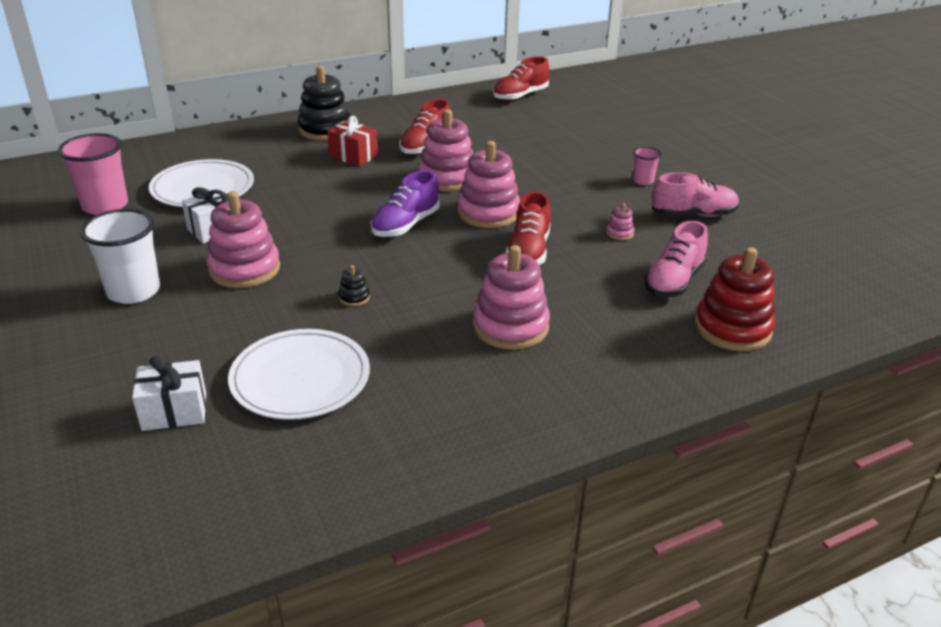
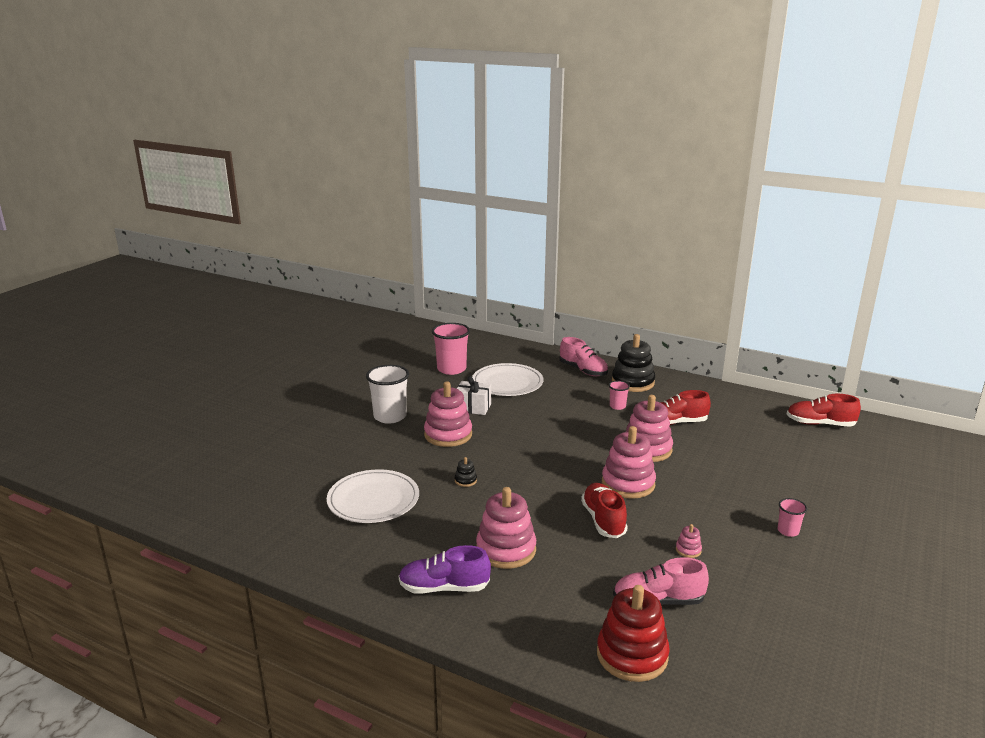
camera: 55 degrees right, 10 degrees down
(174, 411) = (310, 478): white gift -> none
(353, 156) = (617, 406): red gift -> pink cup
(405, 225) = (566, 461): purple shoe -> purple shoe (444, 588)
(528, 252) = (603, 520): red shoe -> red shoe turned 105 degrees clockwise
(693, 215) = (775, 576): pink shoe -> pink shoe (583, 370)

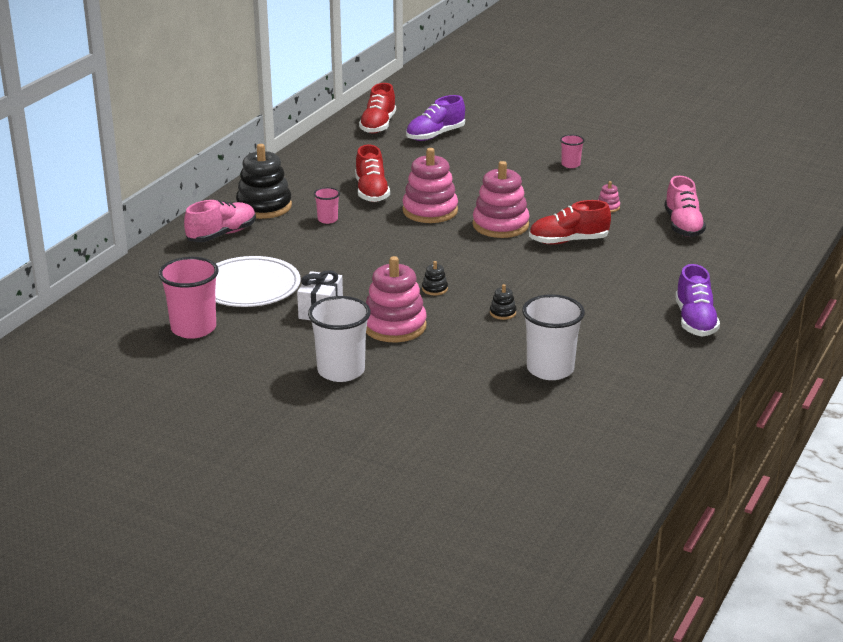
camera: 90 degrees left, 5 degrees up
(373, 500) = (550, 369): white plate -> white cup
(505, 451) = (434, 289): none -> black stacking toy
(506, 550) = (628, 290): pink stacking toy -> none
(632, 655) = (751, 240): red stacking toy -> none
(816, 452) = (435, 135): none -> purple shoe

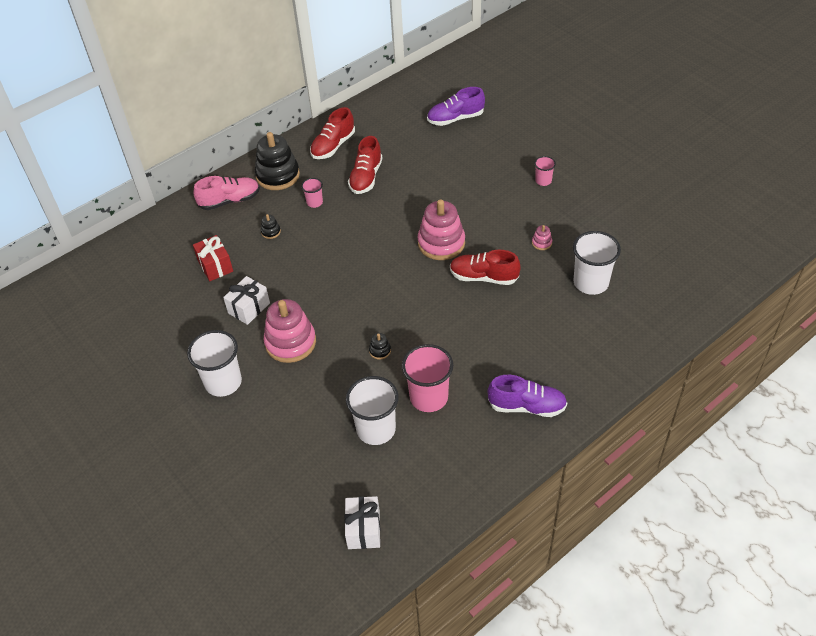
camera: 25 degrees right, 20 degrees up
(193, 328) = (151, 303): pink cup -> pink cup (429, 397)
(249, 286) = (215, 266): white plate -> red gift
(378, 125) = (418, 96): red shoe -> red shoe (333, 146)
(430, 211) = (397, 211): pink stacking toy -> none
(434, 289) = (345, 307): black stacking toy -> black stacking toy (271, 232)
(602, 442) = (363, 529): none -> white gift
(683, 225) = (591, 282): pink shoe -> white cup
(695, 321) = (527, 406): purple shoe -> purple shoe turned 105 degrees counterclockwise

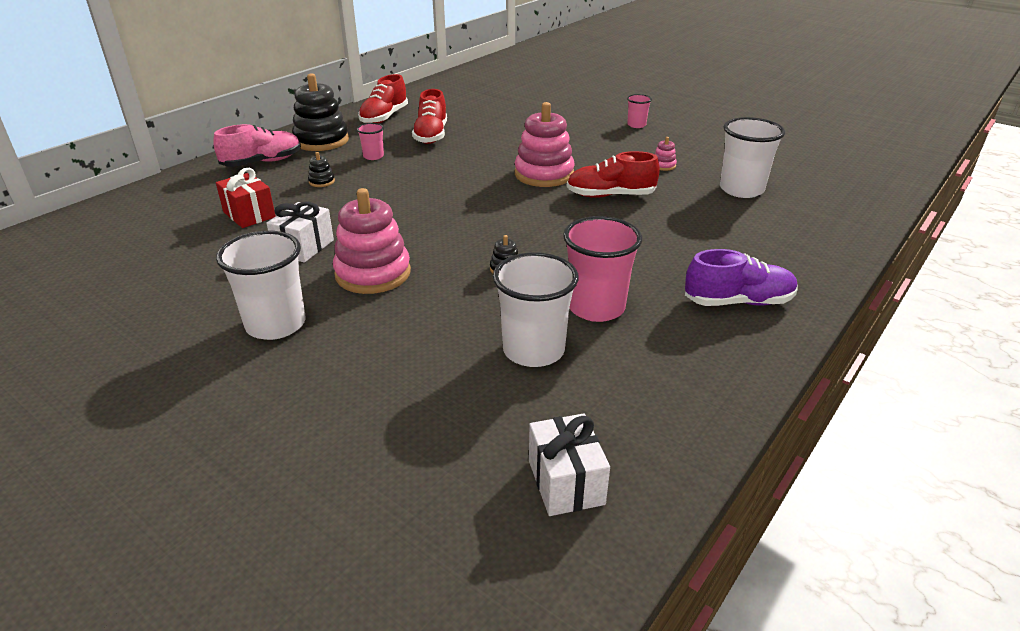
camera: 15 degrees left, 15 degrees down
(455, 119) = (517, 94): purple shoe -> none

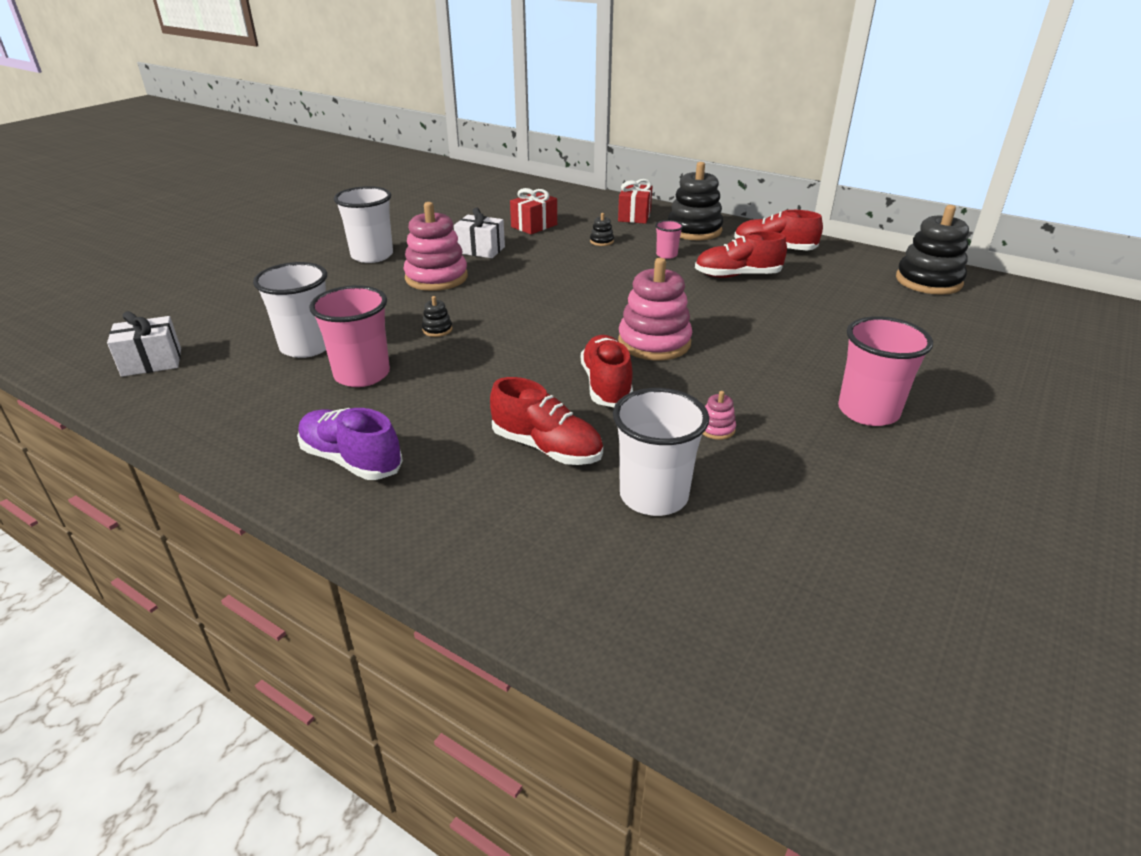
camera: 85 degrees right, 0 degrees up
(262, 162) = (634, 216): pink shoe -> red gift
(464, 84) = (928, 281): none -> black stacking toy
(636, 125) = (868, 411): pink cup -> pink cup, size x1.96
(698, 220) = (547, 448): none -> red shoe
(738, 302) = (351, 460): purple shoe -> purple shoe turned 135 degrees clockwise

